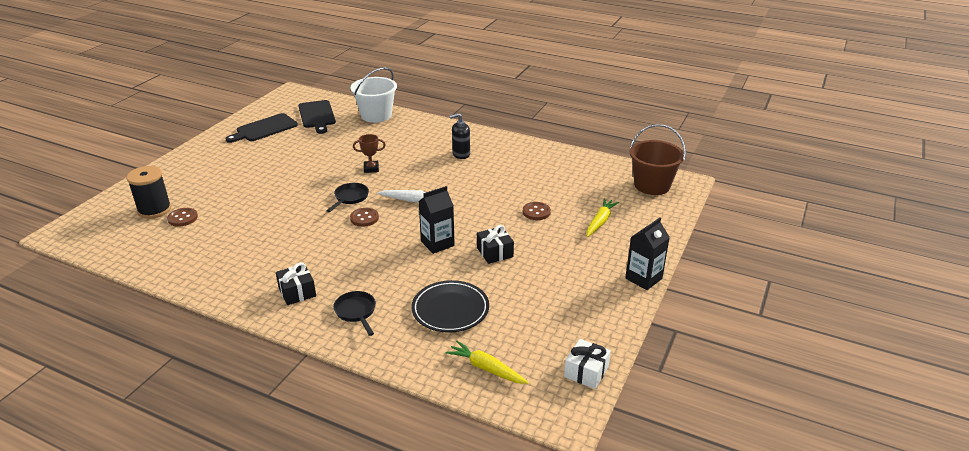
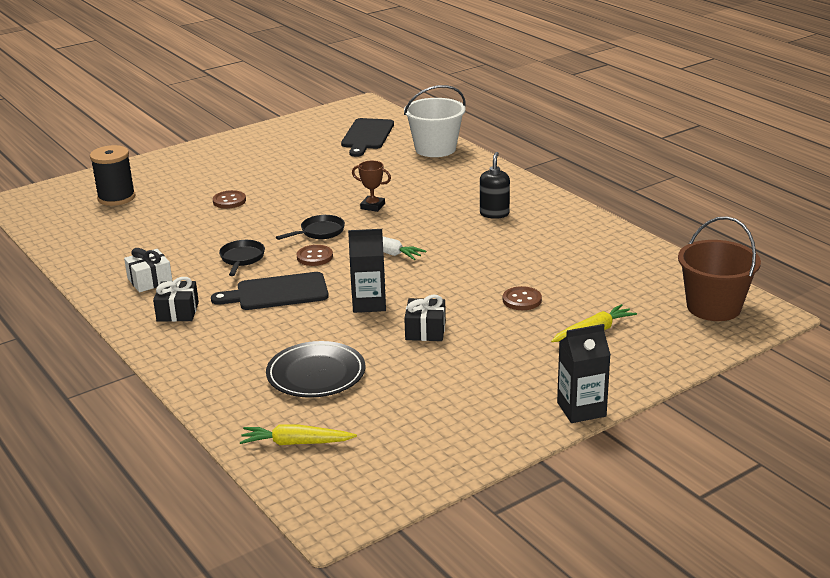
camera: 30 degrees right, 5 degrees down
(183, 218) = (135, 212): brown button -> brown button (229, 201)
(264, 129) = (296, 139): black cutting board -> black cutting board (277, 292)
(356, 312) = (217, 348): black pan -> black pan (242, 259)
(461, 154) = (494, 214): black soap dispenser -> black soap dispenser turned 90 degrees clockwise
(486, 368) = (296, 443): yellow carrot -> yellow carrot turned 60 degrees counterclockwise
(586, 372) = (403, 483): white gift -> white gift (150, 280)

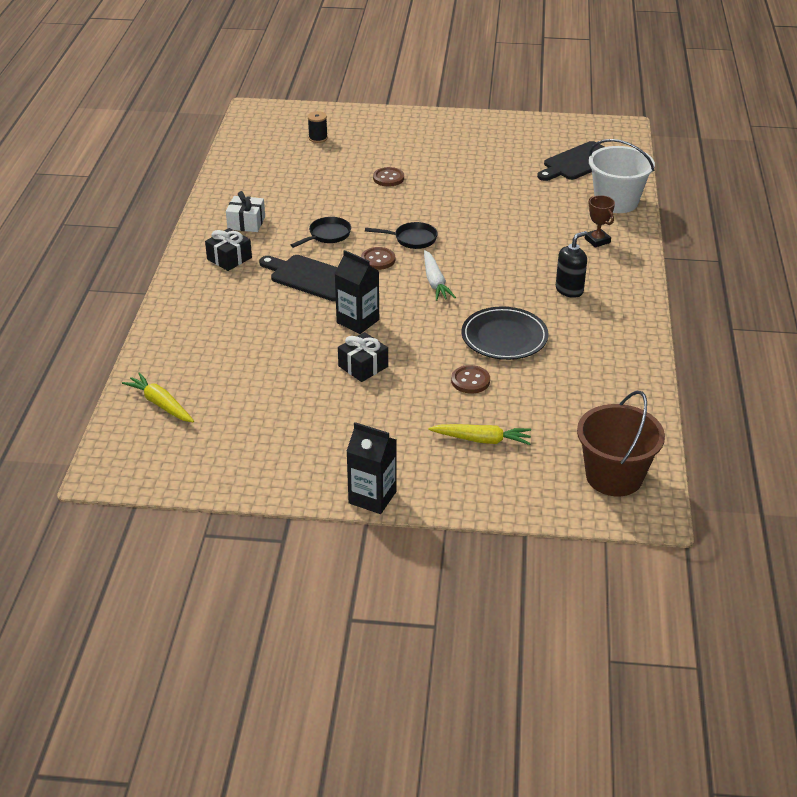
camera: 40 degrees right, 10 degrees up
(116, 198) = (318, 138): black spool -> black spool, size x0.56
(316, 374) = (244, 359): black plate -> black plate (504, 337)
(372, 206) = (484, 235): brown trophy -> brown trophy (597, 240)

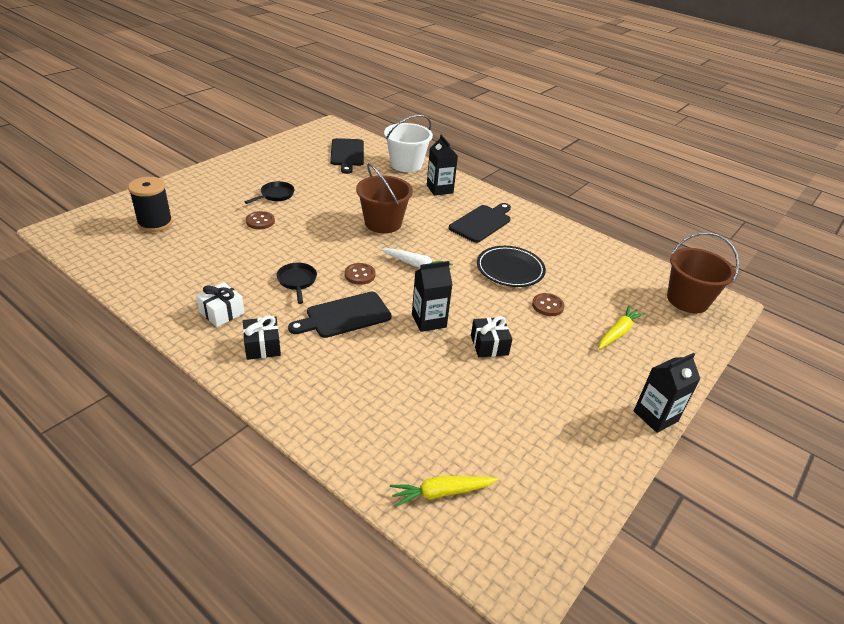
camera: 60 degrees left, 0 degrees up
(318, 138) = (155, 223): black spool -> black spool, size x1.79
(412, 239) = (352, 249): black pan -> black pan (275, 195)
(479, 236) = (383, 223): none -> brown bucket
(569, 290) = (482, 223): black soap dispenser -> black cutting board
(597, 240) = (439, 189): brown trophy -> black carton

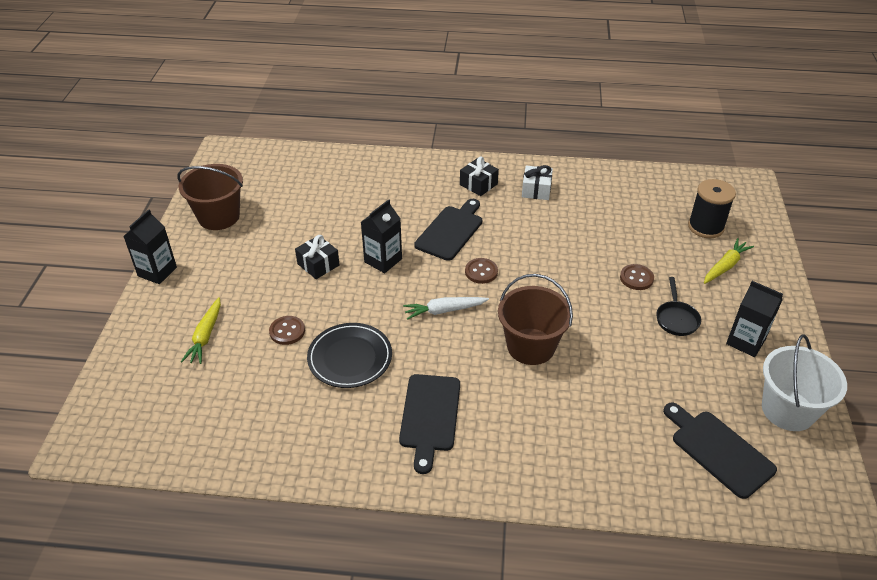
camera: 150 degrees right, 5 degrees up
(297, 282) = (520, 238): black pan -> none
(406, 164) = (626, 482): white bucket -> white bucket (788, 410)
(439, 189) = (532, 452): black carton -> black carton (745, 341)
(441, 492) = (289, 166): yellow carrot -> yellow carrot (725, 266)
(687, 300) = (131, 424): brown bucket -> brown bucket (219, 216)

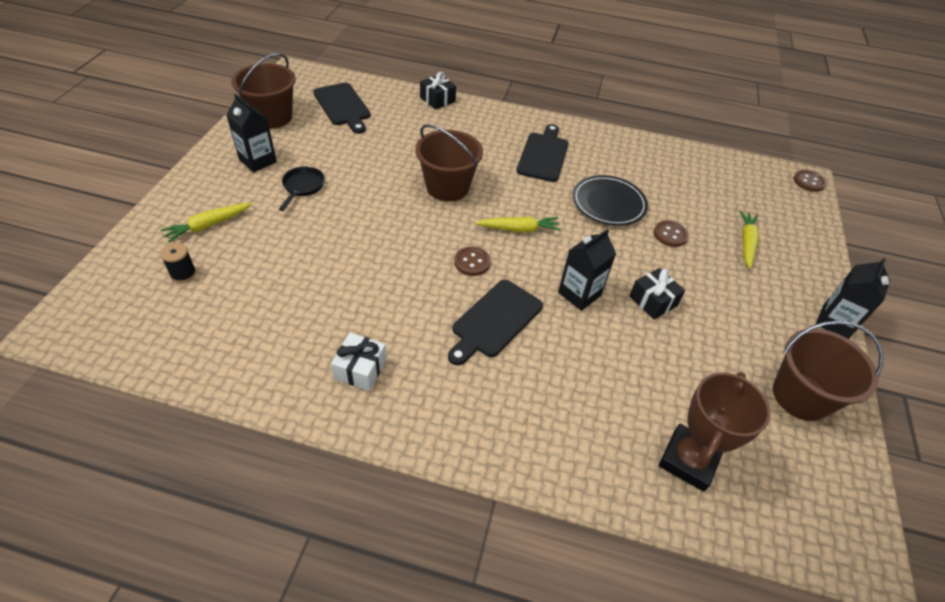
camera: 175 degrees left, 5 degrees up
(313, 175) = (688, 460): none -> brown trophy
(444, 310) = (519, 229): white carrot -> yellow carrot
(478, 184) = (438, 395): black gift -> black gift (437, 99)
(636, 278) = (311, 229): brown button -> brown button (808, 182)
(705, 227) = (183, 274): black spool -> black spool, size x0.56
(788, 410) = (272, 117): white bucket -> brown bucket

